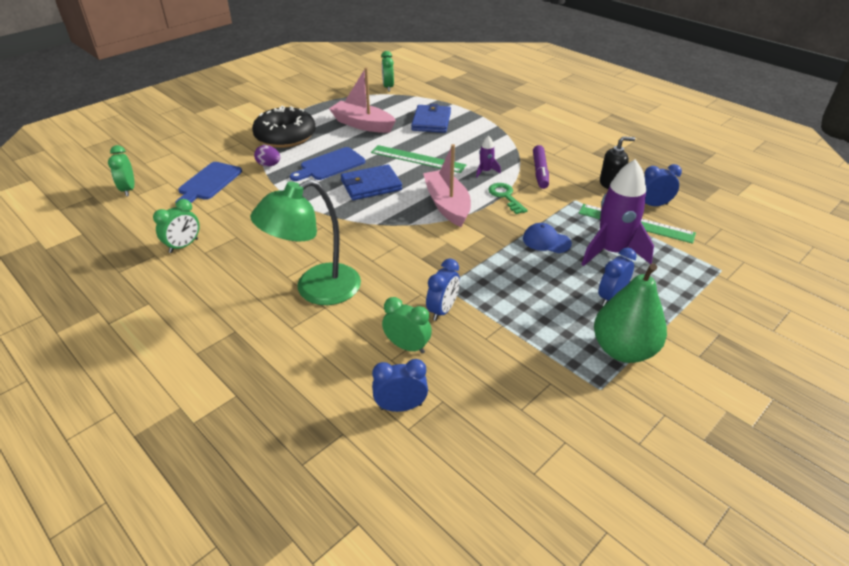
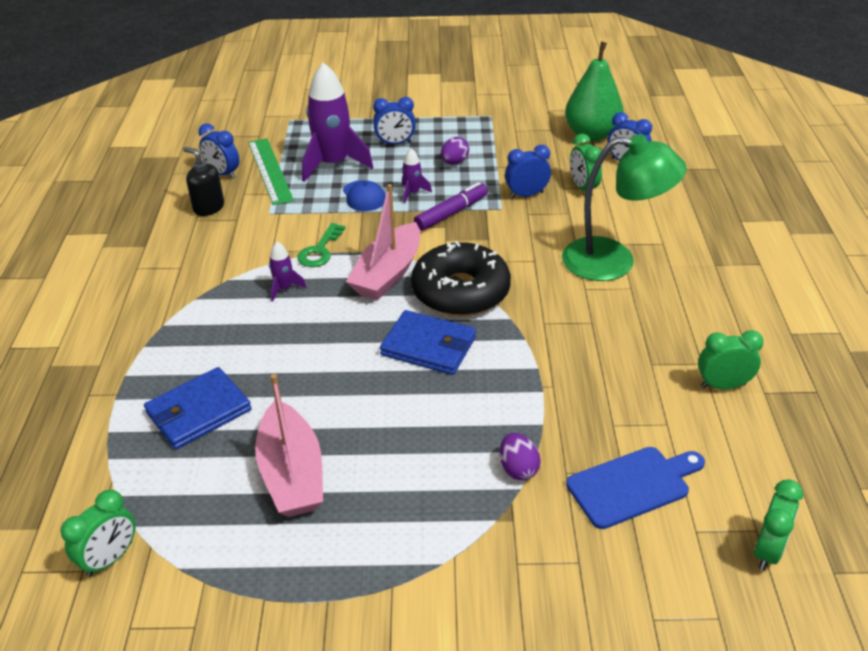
camera: 135 degrees left, 0 degrees up
(285, 136) = (433, 528): black donut -> black donut (460, 291)
(330, 165) = (437, 412): blue cutting board -> none
(417, 159) = (322, 352): green ruler -> none
(521, 262) = (412, 193): none -> purple rocket
(539, 308) = (454, 162): none -> purple egg
(540, 172) = (237, 255): purple marker -> purple marker (451, 213)
(623, 350) = (444, 121): green pear -> green pear (591, 134)

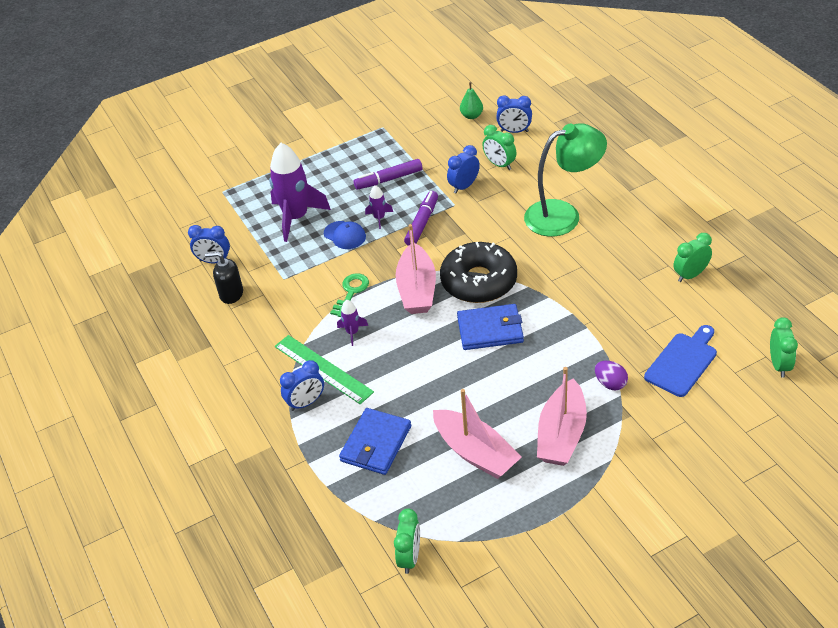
camera: 25 degrees left, 5 degrees up
(269, 170) = (249, 243): green ruler -> green ruler (323, 369)
(320, 250) = (351, 292): green key -> green key turned 150 degrees counterclockwise
(395, 143) = (329, 180): blue clock -> blue clock (306, 403)
(408, 501) = (561, 434): none -> pink boat
(454, 162) = (389, 179): purple egg -> purple marker
(591, 134) = (471, 116): green pear -> green pear, size x0.49

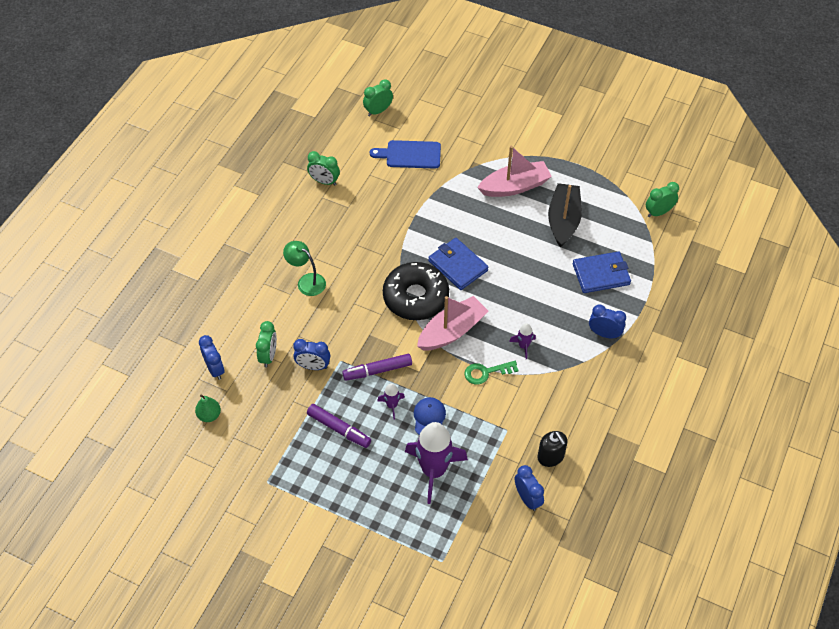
camera: 130 degrees left, 10 degrees up
(323, 369) = (569, 343): green ruler -> none
(475, 452) = (563, 220): pink boat -> black boat
(563, 215) = (306, 281): green lamp -> green lamp, size x0.57
(610, 383) = (455, 181): purple egg -> none

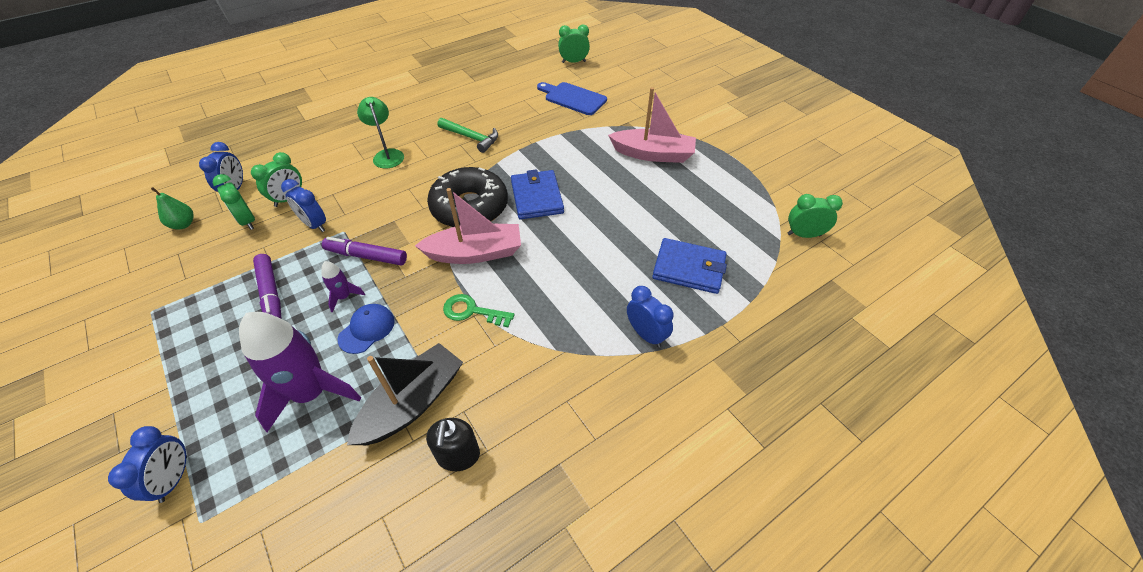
camera: 30 degrees right, 5 degrees down
(324, 181) = (480, 91): green clock -> green clock (247, 221)
(360, 234) = (471, 138): none -> green hammer
(523, 346) = (538, 303): purple rocket -> none
(527, 498) = (380, 497): blue clock -> blue clock (174, 479)
(563, 220) = (683, 201): black boat -> black boat (412, 403)

